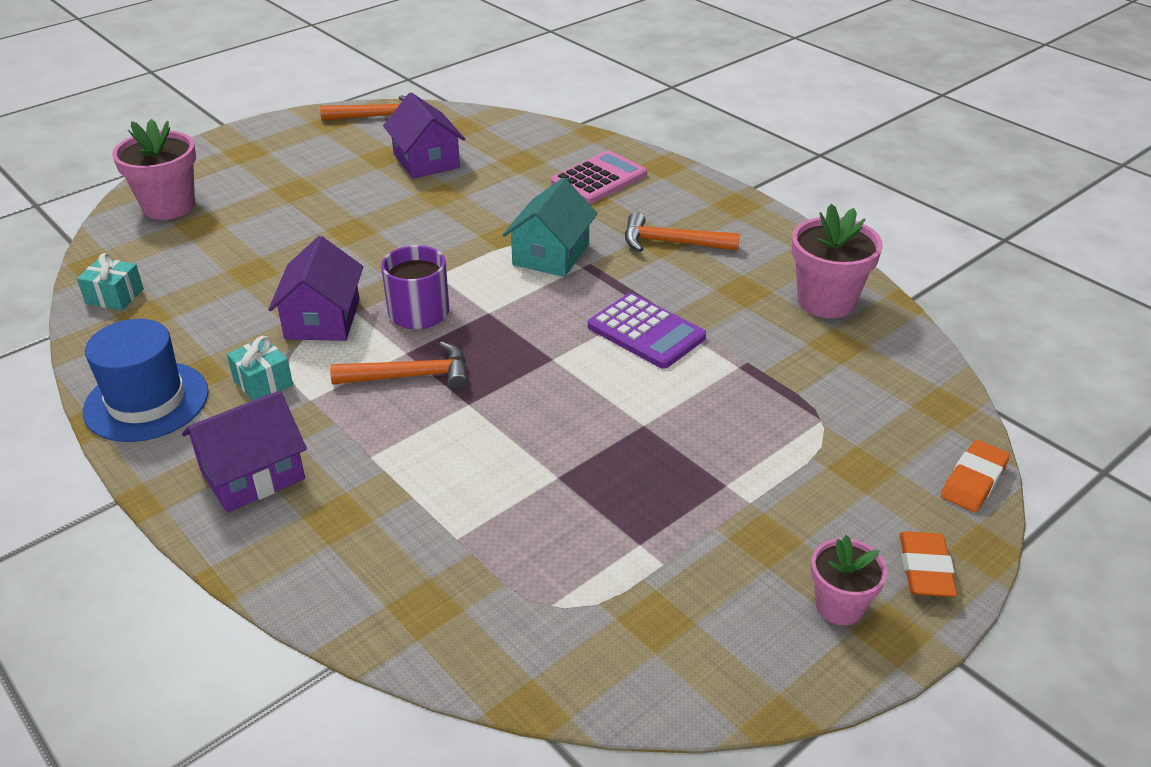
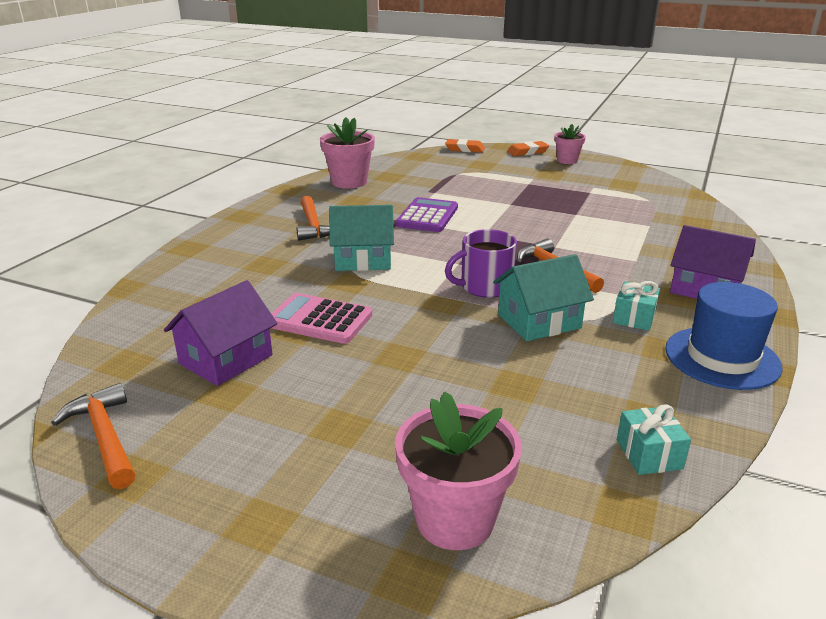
camera: 115 degrees left, 10 degrees down
(322, 319) = (539, 321): purple house -> turquoise house
(599, 179) = (225, 266): pink calculator -> pink calculator (319, 320)

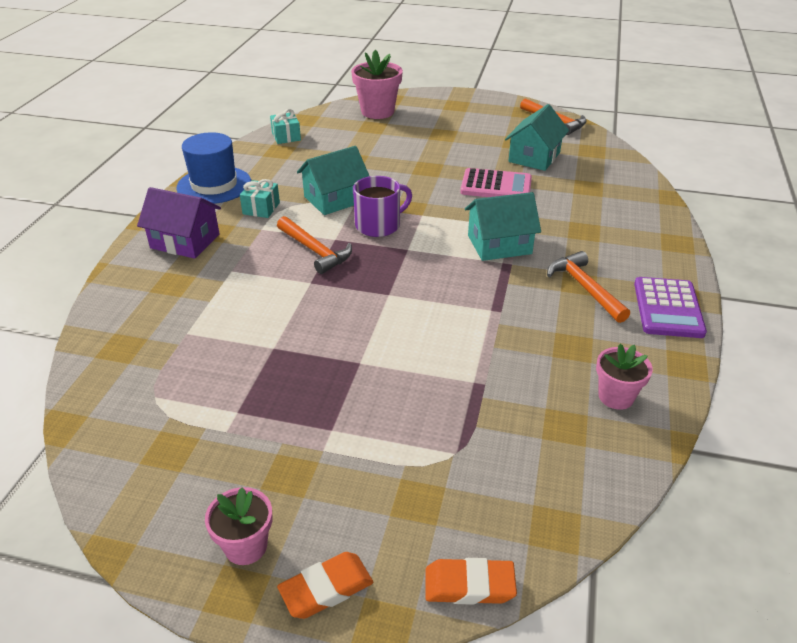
camera: 170 degrees right, 10 degrees up
(226, 359) = (534, 157): purple house -> turquoise house
(349, 182) = (616, 397): pink flower pot -> pink flower pot, size x0.62
(427, 216) = (463, 321): purple calculator -> purple calculator (668, 308)

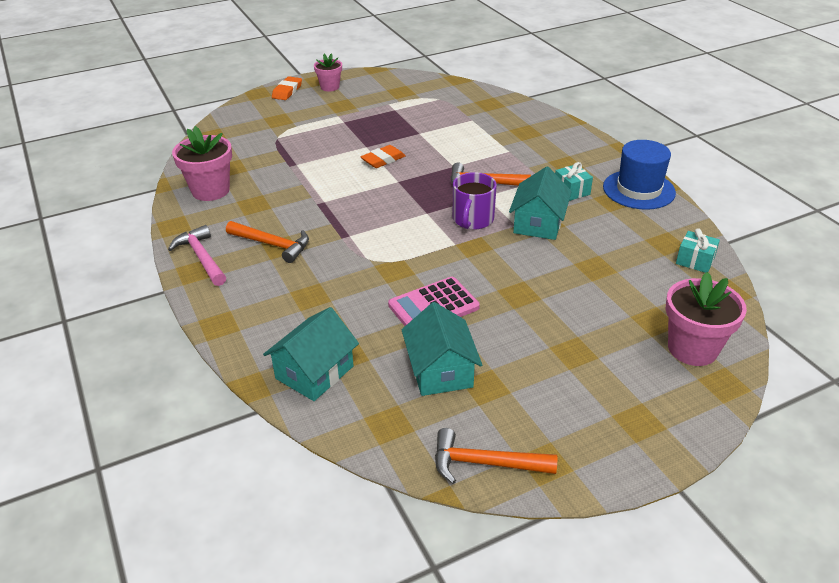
camera: 140 degrees right, 0 degrees up
(185, 241) = (568, 151): purple house -> none
(469, 585) = (234, 110): orange eraser -> orange eraser (383, 160)
(499, 244) = (366, 248): turquoise house -> turquoise house (314, 372)
(616, 397) = (210, 190): pink flower pot -> pink flower pot, size x1.62
(668, 308) = (201, 257): purple calculator -> pink hammer

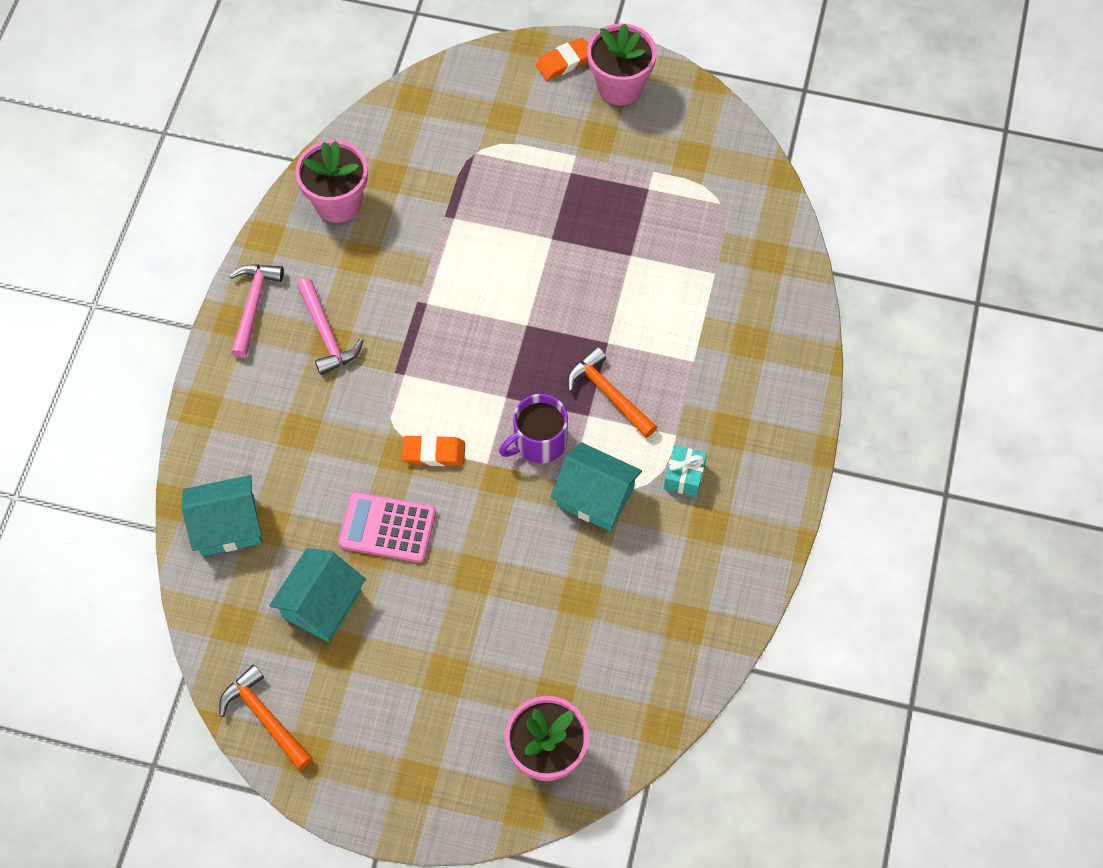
camera: 40 degrees right, 25 degrees up
(273, 245) = (326, 334): orange hammer -> pink hammer
(330, 87) = (619, 87): pink flower pot -> pink flower pot, size x1.62
(383, 160) = (546, 276): orange eraser -> orange eraser (434, 453)
(538, 223) = (595, 497): turquoise house -> turquoise house turned 60 degrees clockwise
(638, 190) = (756, 530): blue hat -> none
(695, 261) = (683, 666): turquoise gift -> none

